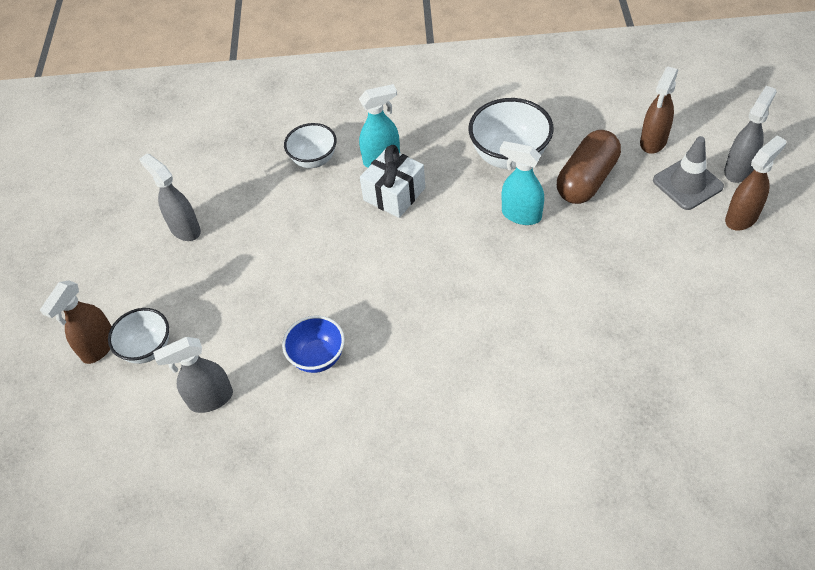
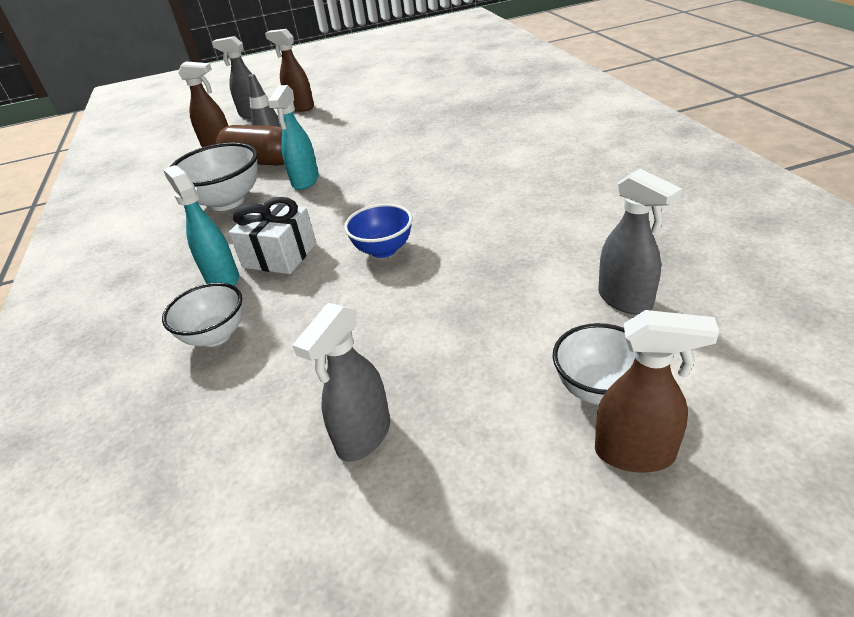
camera: 105 degrees left, 15 degrees down
(318, 357) = (521, 243): blue bowl -> blue bowl (383, 250)

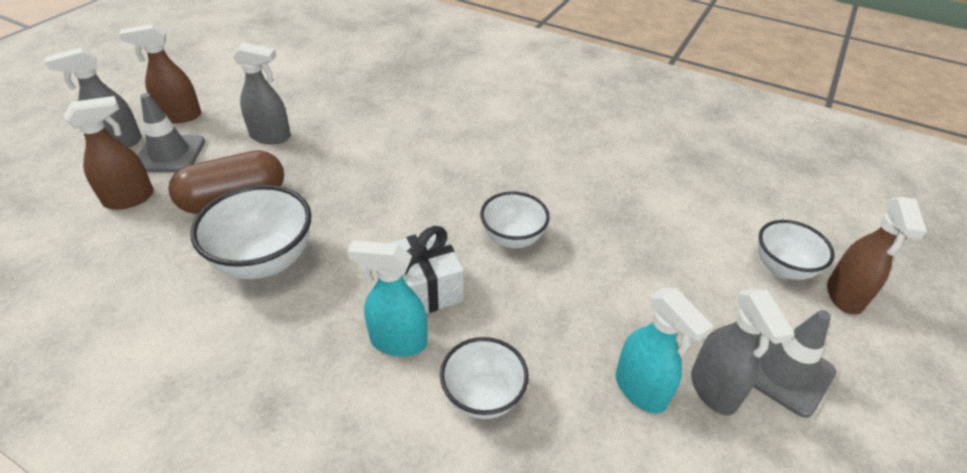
camera: 50 degrees left, 5 degrees up
(305, 181) = (328, 202): turquoise spray bottle -> turquoise spray bottle (640, 390)
(383, 250) = (512, 238): blue bowl -> white bowl
(450, 468) = (785, 371): none -> grey traffic cone
(625, 300) = (720, 200): grey spray bottle -> grey spray bottle (271, 137)
(635, 453) = (844, 296): brown spray bottle -> brown spray bottle turned 135 degrees clockwise

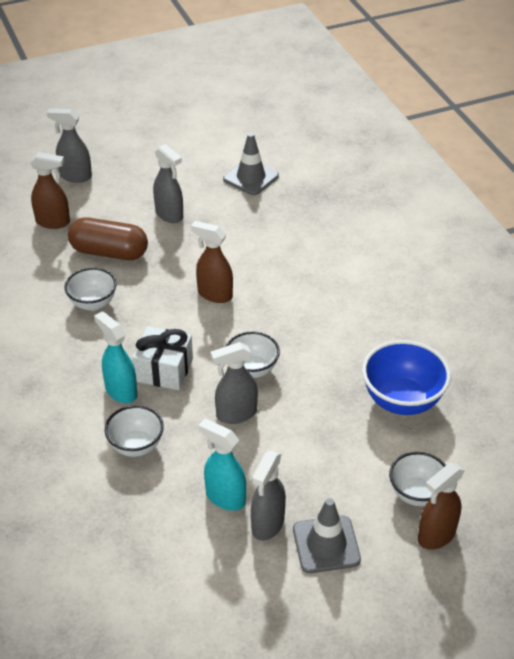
camera: 40 degrees right, 0 degrees up
(170, 154) = (98, 199): grey traffic cone -> grey traffic cone (251, 178)
(180, 116) = (126, 171): brown spray bottle -> brown spray bottle (214, 294)
(265, 261) = (93, 303): white bowl -> white bowl, size x0.65
(548, 292) = (236, 414): none -> grey spray bottle
(640, 390) = (225, 497): turquoise spray bottle -> turquoise spray bottle turned 120 degrees clockwise
(668, 194) = (402, 400): none -> blue bowl

